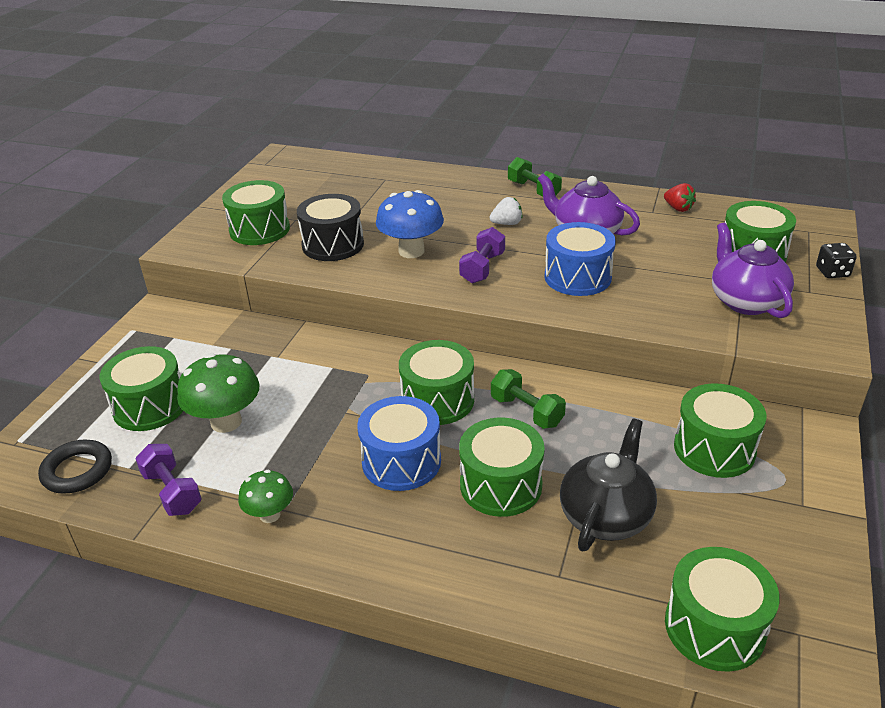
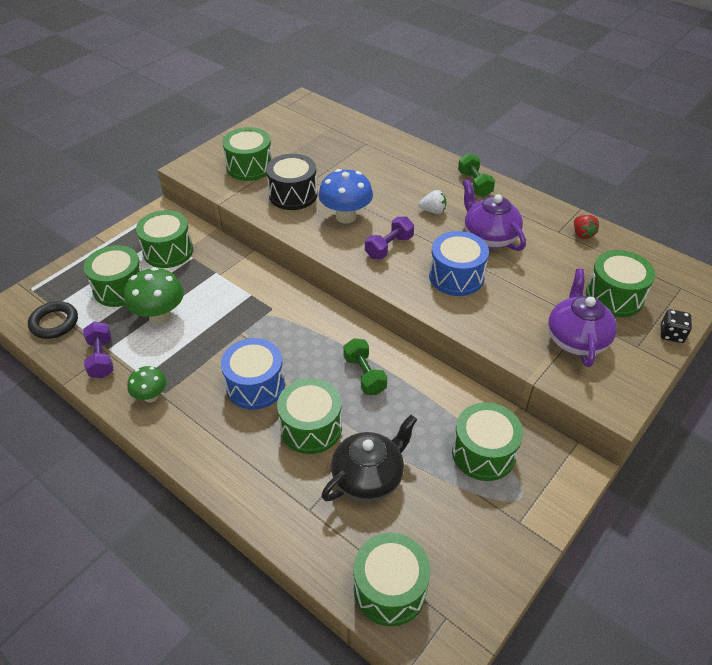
camera: 20 degrees right, 10 degrees up
(437, 400) = (307, 345): green drum -> green drum (168, 251)

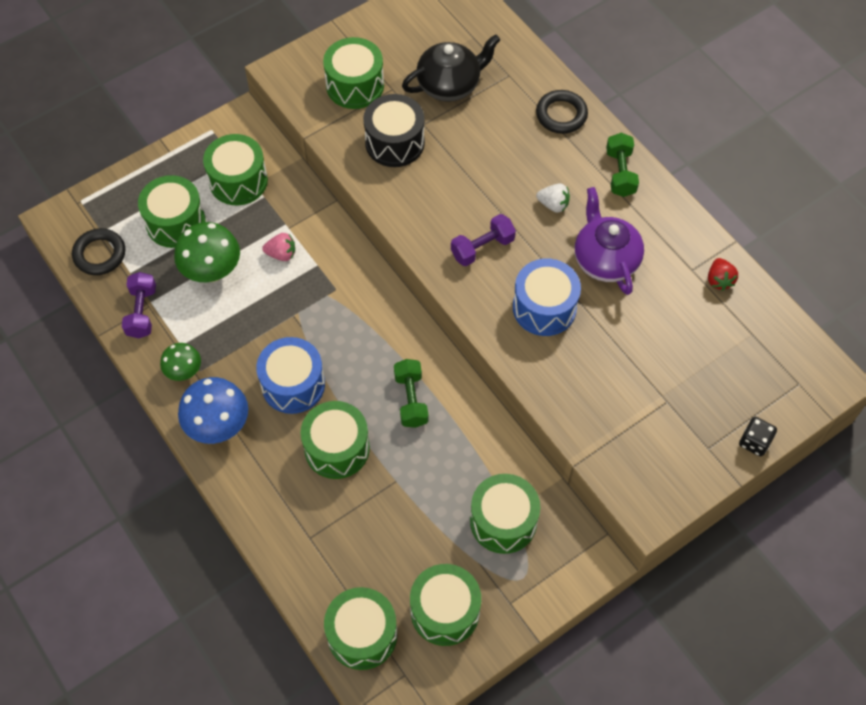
camera: 15 degrees right, 15 degrees up
(218, 293) = (281, 254): none -> pink strawberry
(346, 216) = (447, 191): blue mushroom -> blue mushroom (218, 426)
(369, 477) = (378, 518): black teapot -> black teapot (449, 85)
(414, 159) = (561, 115): none -> black ring
(576, 339) = (644, 422): purple teapot -> none
(614, 296) = (714, 377): green drum -> green drum (445, 611)

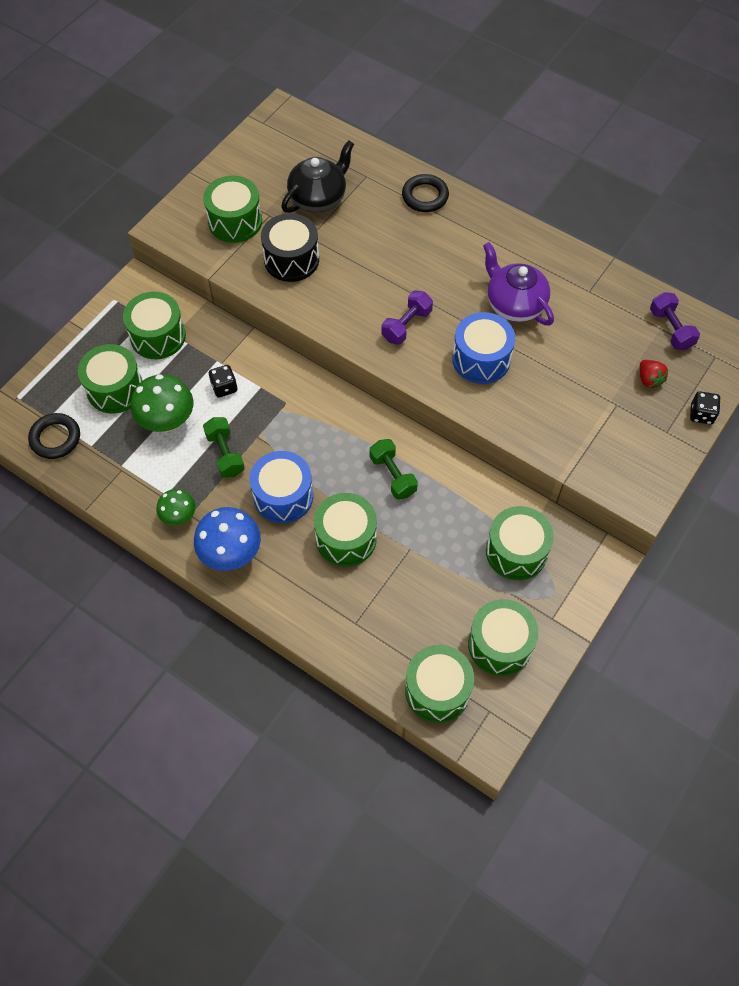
camera: 20 degrees left, 0 degrees up
(142, 312) = (117, 477): purple dumbbell -> purple dumbbell (671, 329)
(281, 254) = (224, 387): pink strawberry -> black dice
(553, 204) = (451, 272): white strawberry -> none
(620, 173) = (495, 230): green dumbbell -> green dumbbell (225, 454)
(719, 280) = (615, 293): red strawberry -> red strawberry (649, 379)

